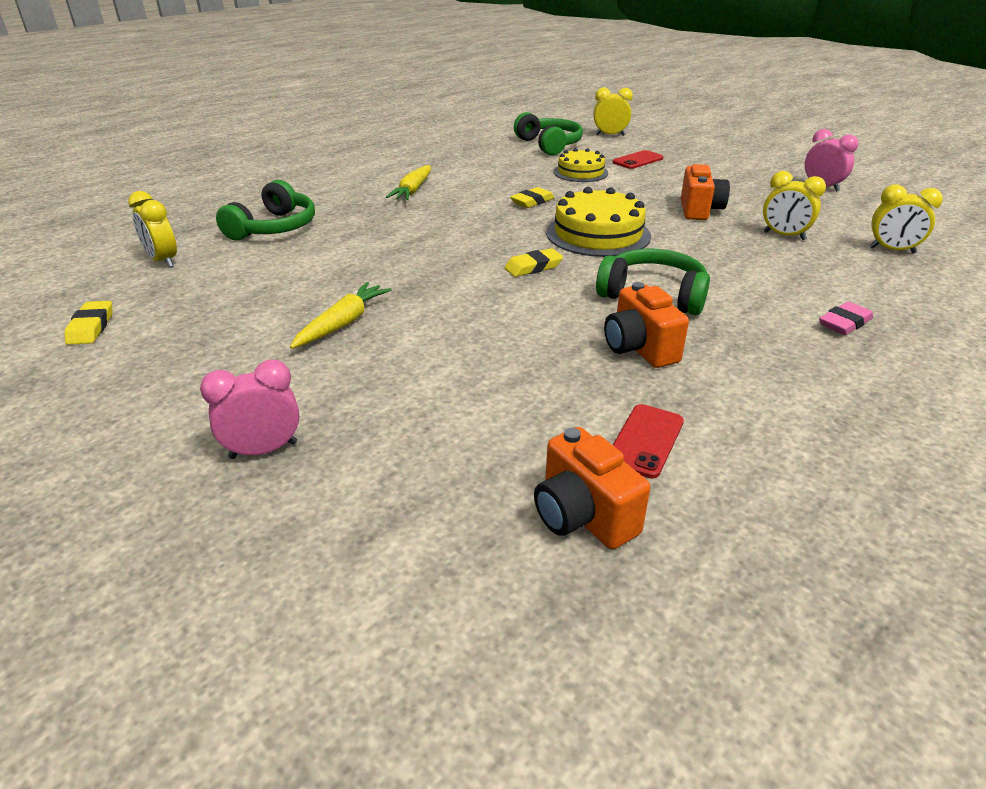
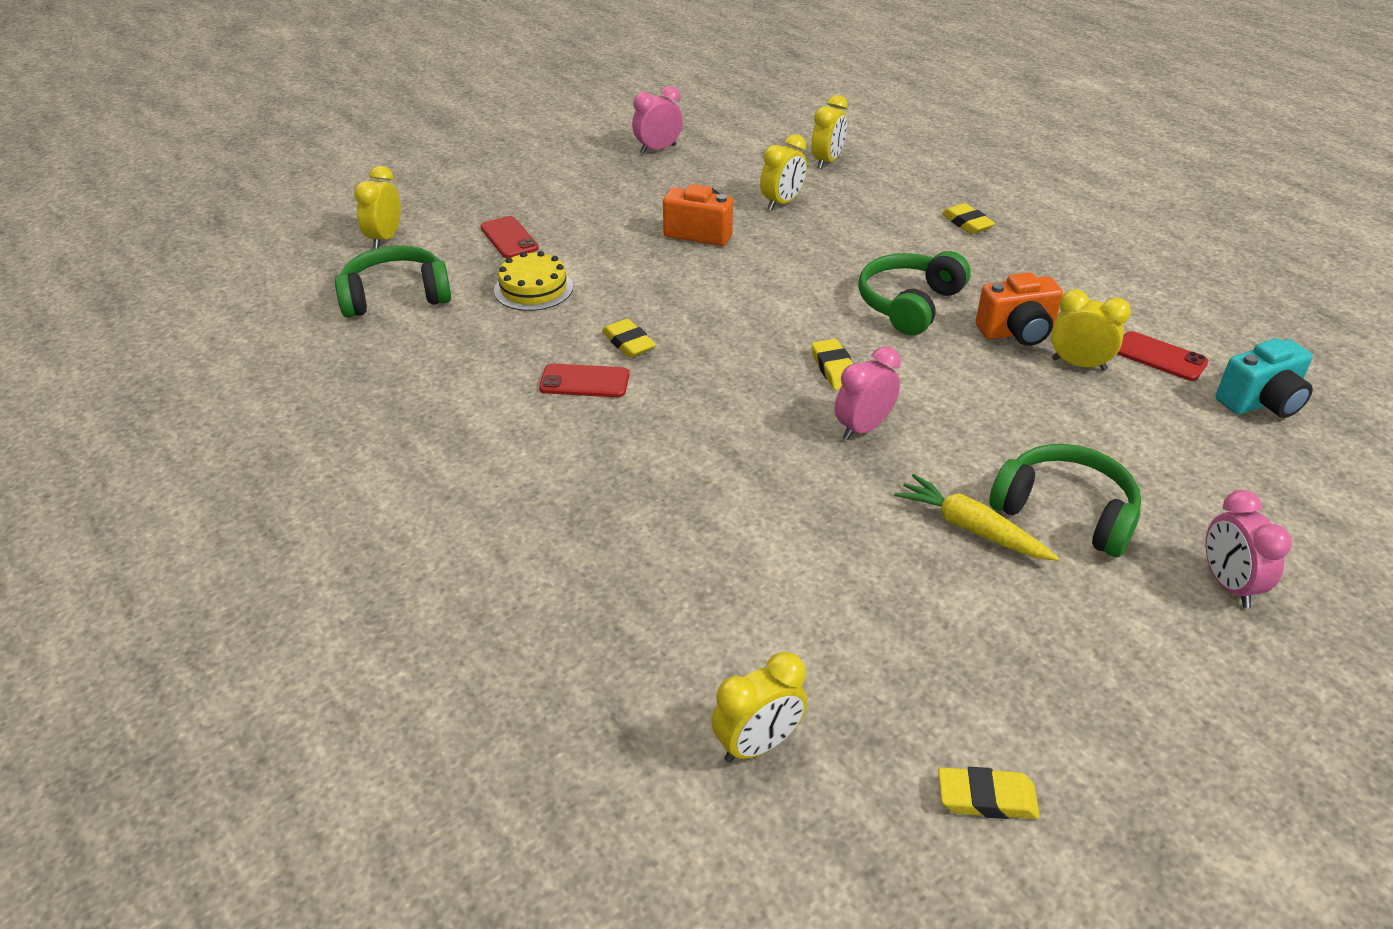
camera: 80 degrees left, 5 degrees up
(273, 228) = (648, 609): green headphones -> green headphones (1065, 512)
(413, 190) = (538, 448): yellow carrot -> none
(459, 280) = (863, 428): none -> pink clock
(483, 194) = (584, 381): none -> red phone
(582, 516) = (1260, 403): orange camera -> turquoise camera
(598, 234) = (750, 310): yellow cake -> none
(600, 383) = (1078, 364): none -> yellow clock
(844, 323) = (967, 223): pink eraser -> yellow eraser

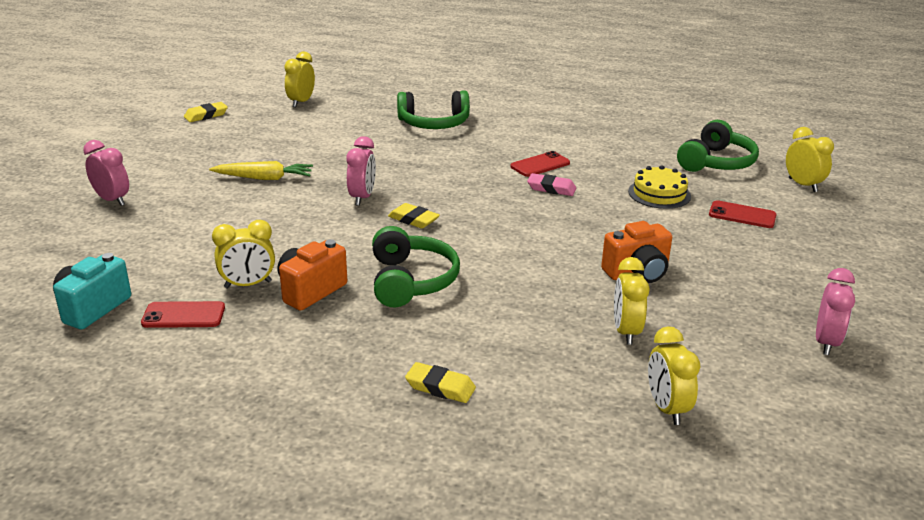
camera: 140 degrees right, 10 degrees down
(628, 343) = (551, 188): yellow eraser -> pink eraser
(1065, 512) = (215, 200): green headphones -> green headphones (434, 123)

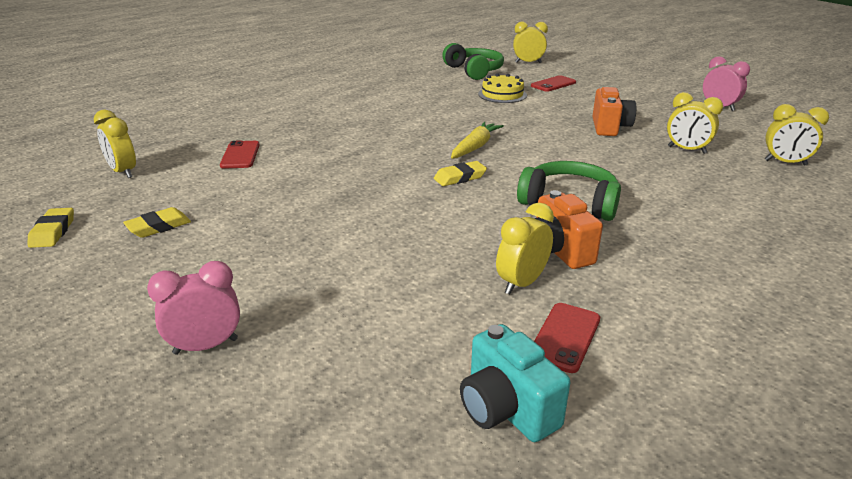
camera: 60 degrees left, 0 degrees up
(248, 284) = (521, 283): yellow clock -> yellow clock turned 150 degrees counterclockwise
(264, 178) = (284, 228): yellow carrot -> yellow carrot (475, 147)
(362, 197) = (392, 189): pink clock -> none
(434, 123) = (280, 129): green headphones -> none
(440, 387) = (746, 228): yellow eraser -> yellow eraser (159, 227)
(540, 165) = (414, 114): red phone -> red phone (240, 155)
(551, 188) = (459, 120): pink eraser -> none

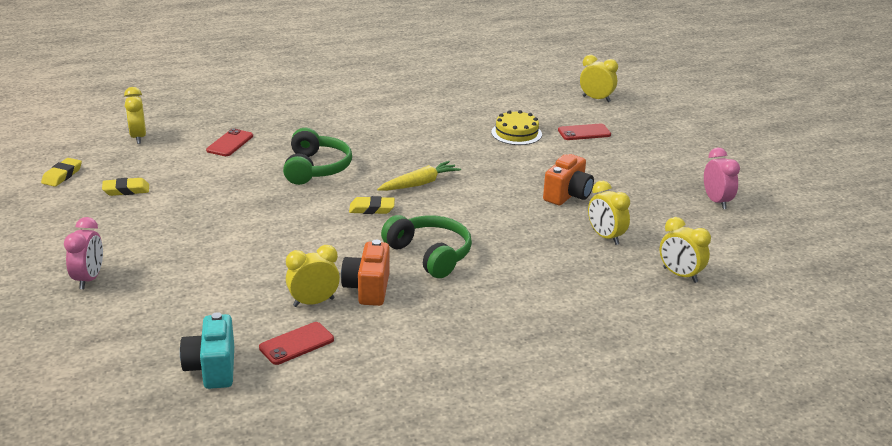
camera: 25 degrees right, 0 degrees up
(206, 346) = (89, 279): pink clock -> pink clock turned 90 degrees clockwise
(474, 71) = (525, 98): green headphones -> green headphones (315, 168)

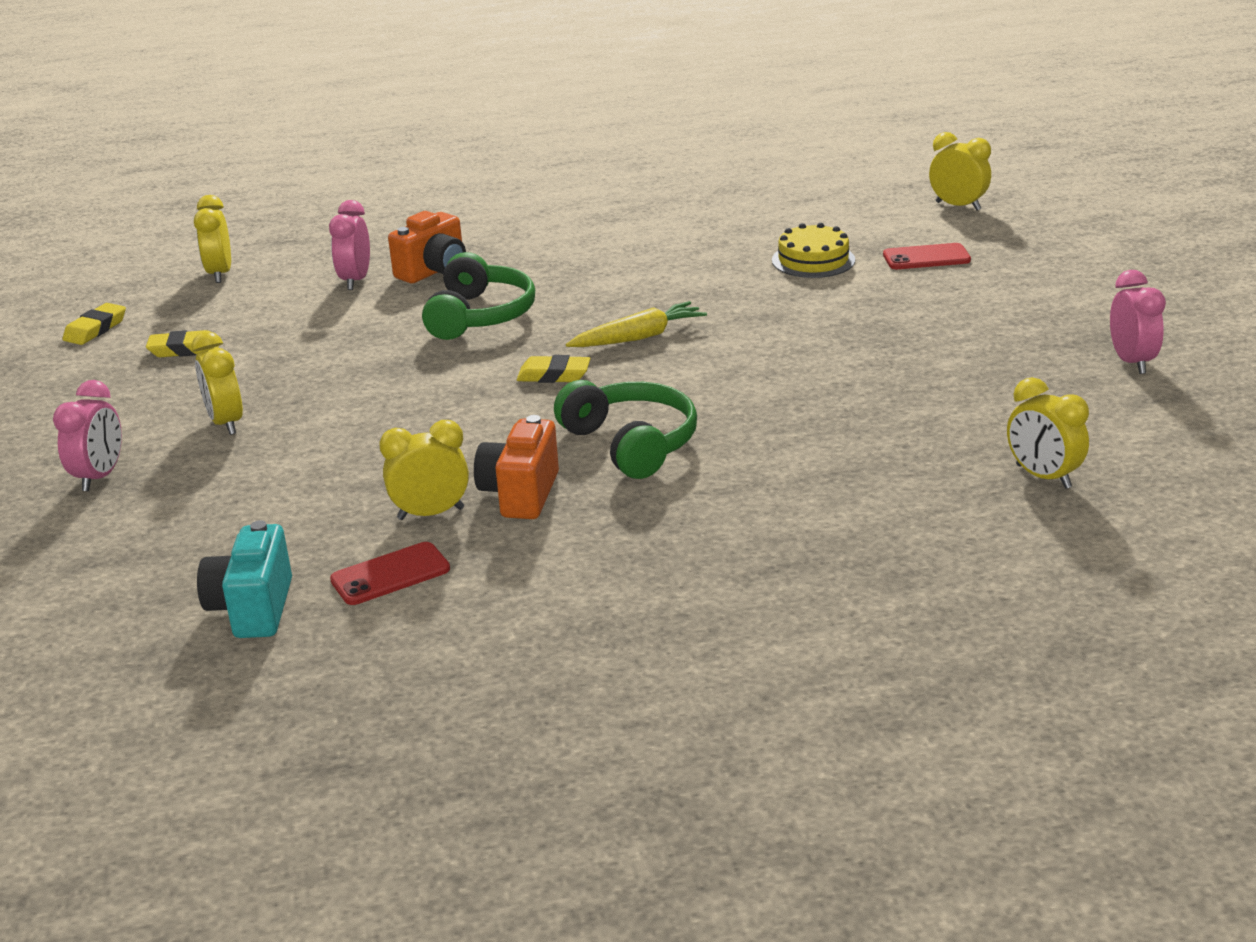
camera: 10 degrees right, 0 degrees up
(230, 143) = (355, 280): red phone -> pink clock
(567, 195) = (878, 354): orange camera -> orange camera (434, 271)
(605, 237) = (928, 417): yellow clock -> yellow clock (226, 423)

